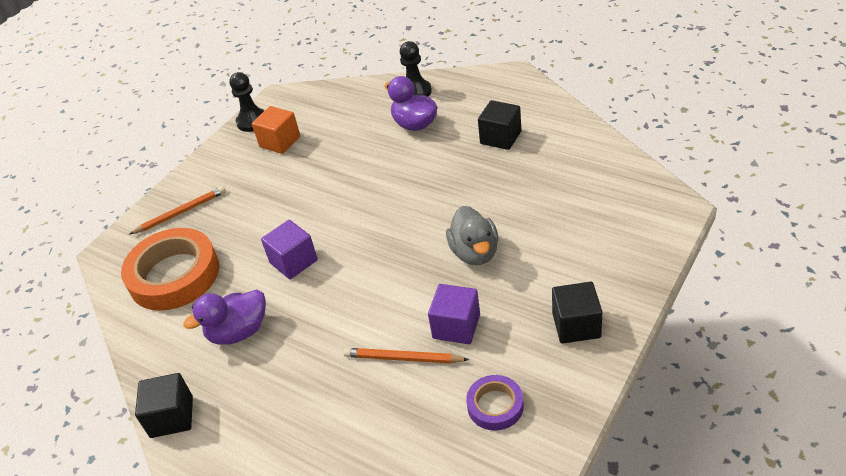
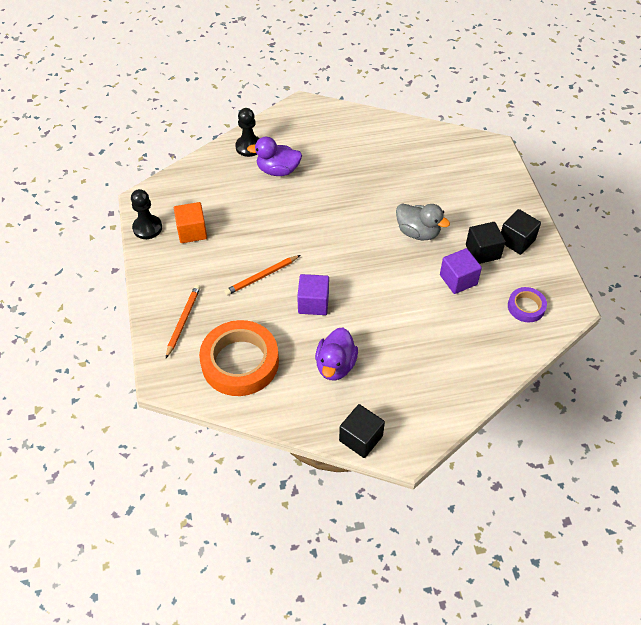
camera: 50 degrees left, 10 degrees up
(403, 358) = (451, 315): orange pencil -> orange pencil (261, 276)
(500, 137) = (347, 152): black cube -> black cube (483, 252)

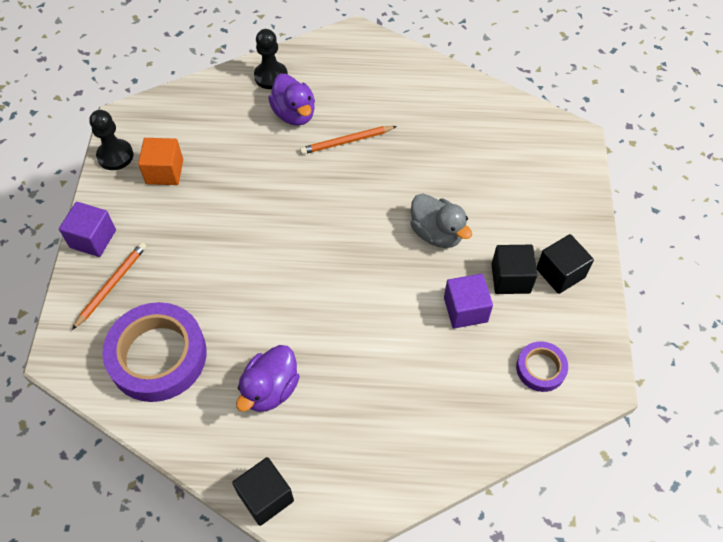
camera: 15 degrees right, 5 degrees up
(240, 362) = (157, 356): orange tape -> purple tape
(261, 276) = (224, 249): orange pencil -> orange pencil (346, 141)
(278, 170) = (294, 114): purple duck -> purple duck turned 135 degrees counterclockwise
(313, 303) = (273, 299): purple cube -> purple cube (93, 239)

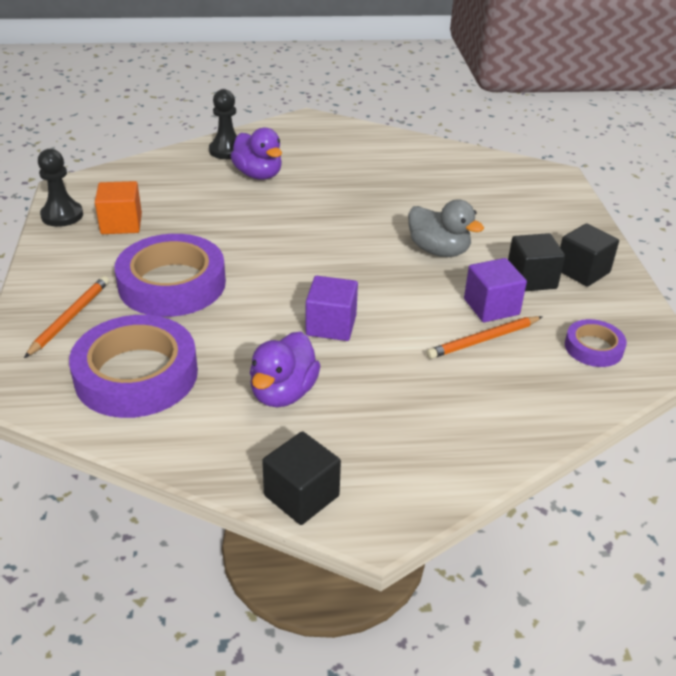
camera: 10 degrees left, 20 degrees down
(93, 239) = (42, 281): purple cube -> purple cube (331, 325)
(198, 253) = (172, 284): none -> purple tape
(346, 141) = (320, 190): orange pencil -> orange pencil (483, 340)

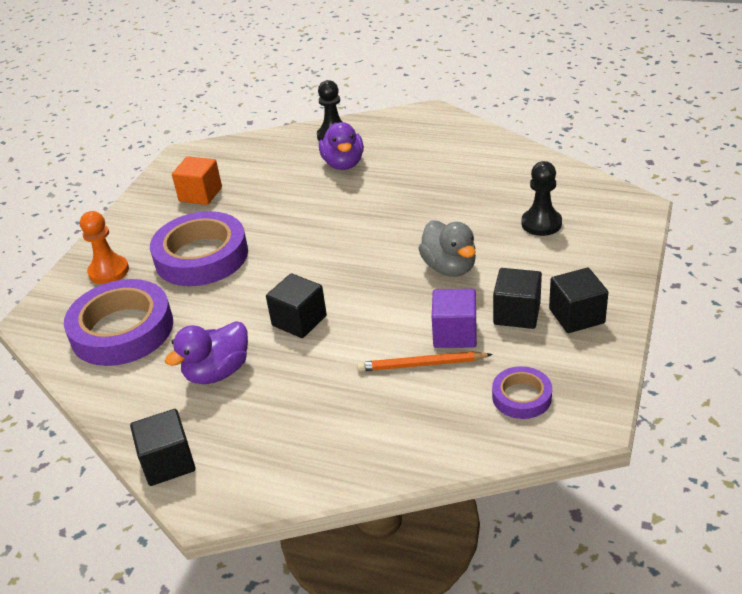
camera: 30 degrees right, 0 degrees up
(62, 215) = (162, 179): black pawn -> black pawn (541, 223)
(70, 318) = (109, 271): orange pencil -> orange pawn
(331, 325) = (299, 321): purple cube -> black cube

